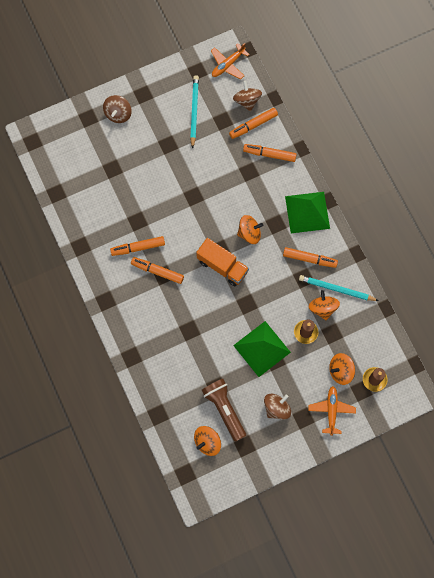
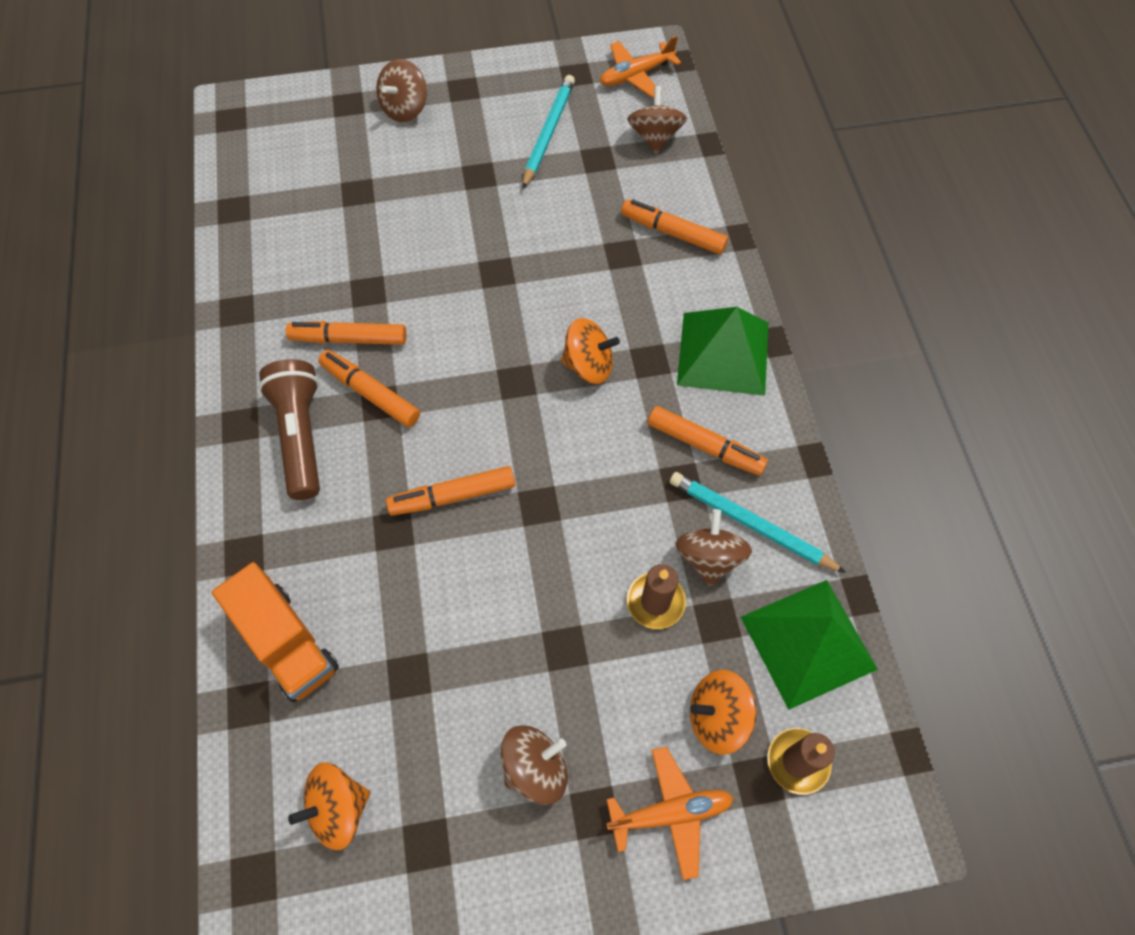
camera: 15 degrees right, 10 degrees down
(222, 266) = (510, 415): orange truck -> orange truck (286, 642)
(224, 409) = (408, 735): brown flashlight -> brown flashlight (301, 435)
(253, 125) = (654, 178): orange marker -> orange marker (452, 496)
(262, 348) = (542, 612): green pyramid -> green pyramid (808, 642)
(323, 308) = (709, 557): orange spinning top -> brown spinning top
(331, 410) = (670, 812): orange plane -> orange plane turned 60 degrees clockwise

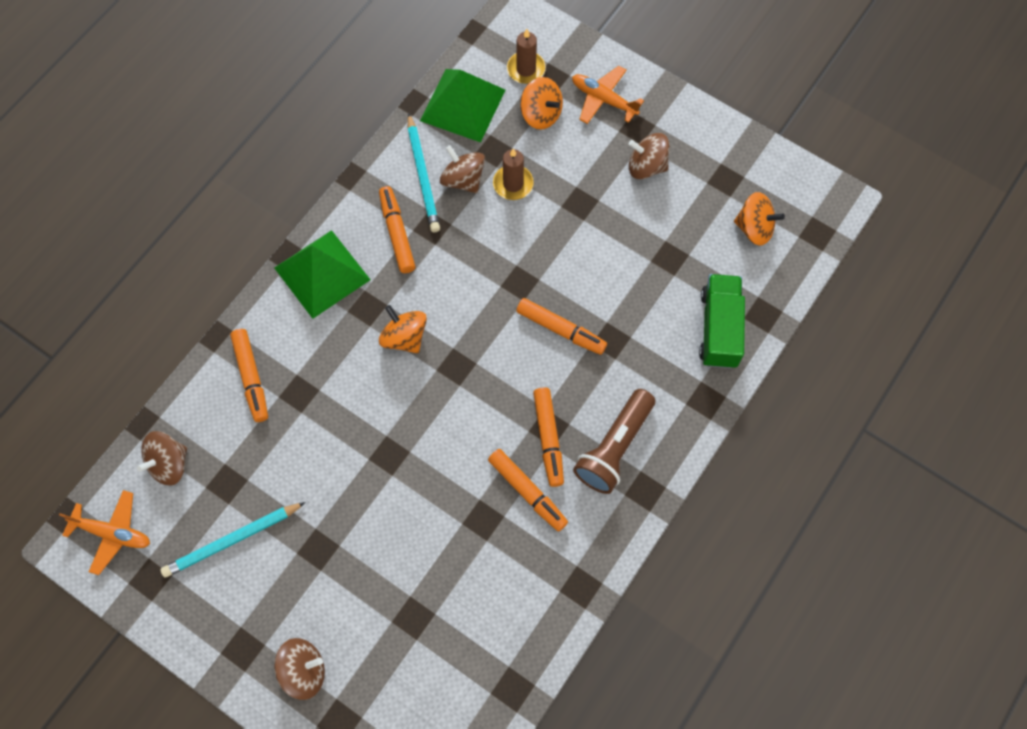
camera: 135 degrees left, 5 degrees up
(286, 642) = (719, 329): orange truck -> green truck
(709, 557) = (463, 179): brown spinning top -> brown spinning top turned 90 degrees clockwise

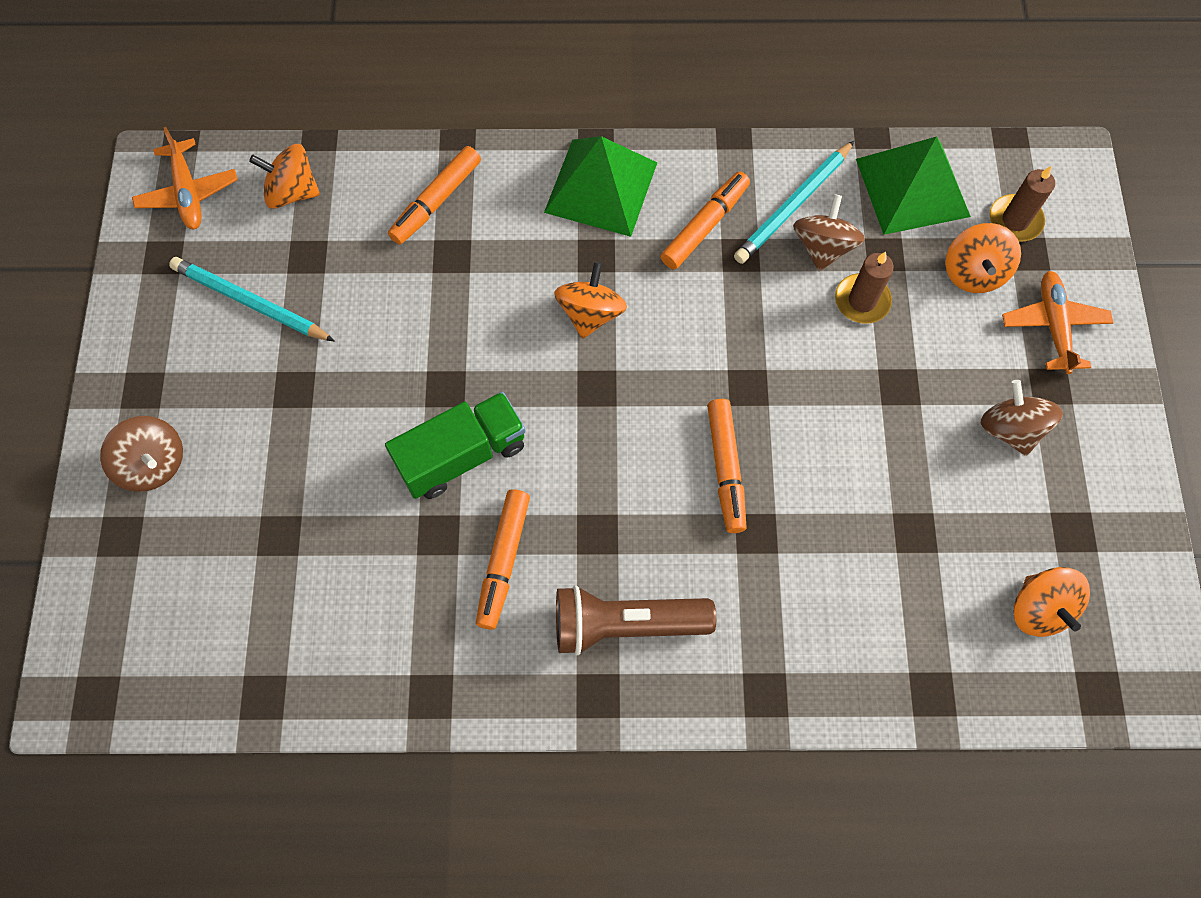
camera: 55 degrees right, 0 degrees up
(169, 464) = (292, 192): brown spinning top -> orange spinning top
(548, 439) = (583, 542): orange marker -> none
(719, 329) = (870, 651): green truck -> green truck (462, 455)

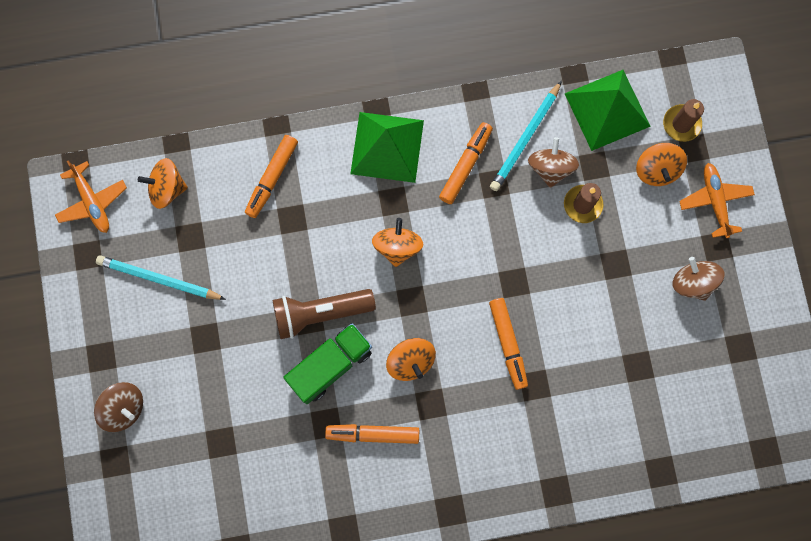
camera: 10 degrees left, 10 degrees up
(503, 561) = (373, 434): orange marker -> orange marker turned 90 degrees clockwise
(625, 624) = (459, 461): brown flashlight -> brown flashlight (320, 313)
(1039, 608) = (723, 404): orange spinning top -> orange spinning top (410, 361)

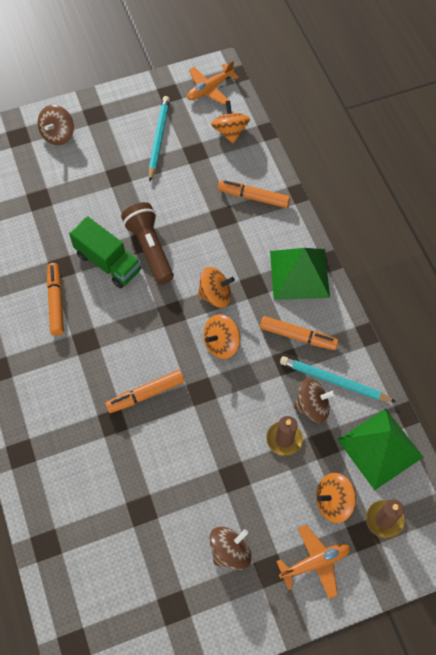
camera: 80 degrees right, 15 degrees down
(410, 361) = (120, 320): orange spinning top -> orange spinning top (221, 343)

